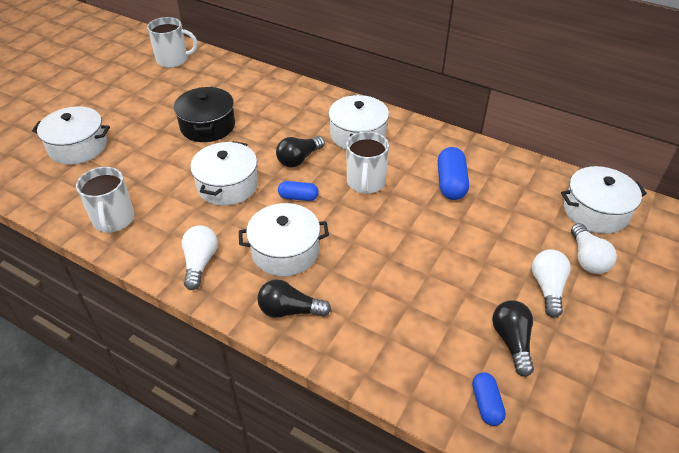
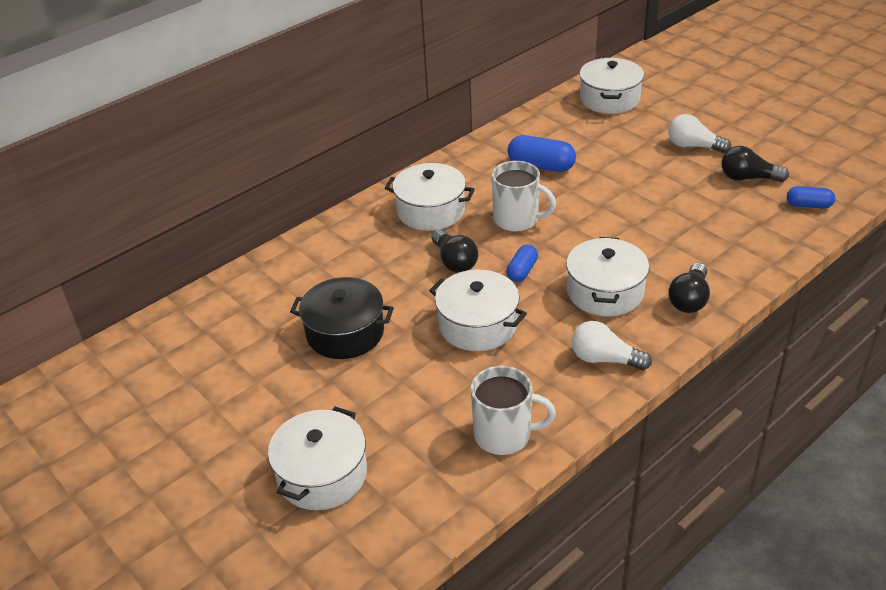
camera: 70 degrees left, 5 degrees down
(173, 60) = (149, 357): white mug -> none
(587, 258) = (665, 118): white light bulb -> none

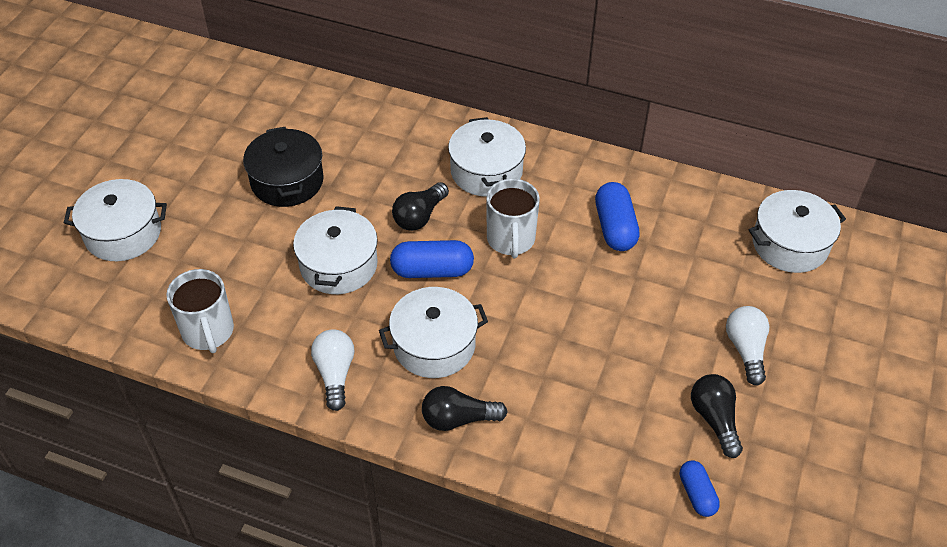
camera: 60 degrees right, 10 degrees up
(522, 271) = (432, 270): blue capsule -> blue capsule, size x1.62

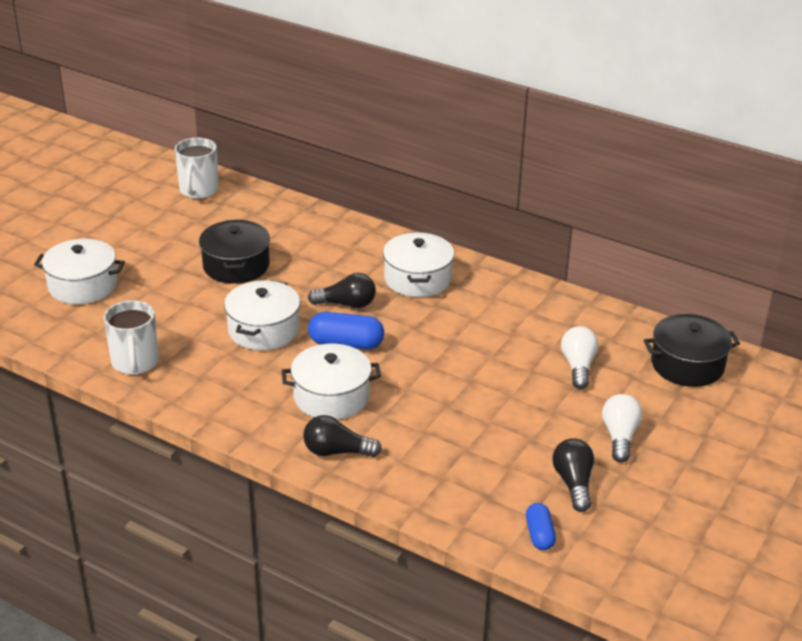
camera: 10 degrees right, 15 degrees down
(335, 374) = (237, 406): white light bulb -> white light bulb (578, 366)
(419, 216) = (346, 304): black light bulb -> black light bulb turned 135 degrees counterclockwise
(511, 239) = (424, 330): white mug -> white mug (198, 190)
(615, 227) = (524, 333): blue capsule -> none
(790, 244) = (687, 365): white pot -> black pot

